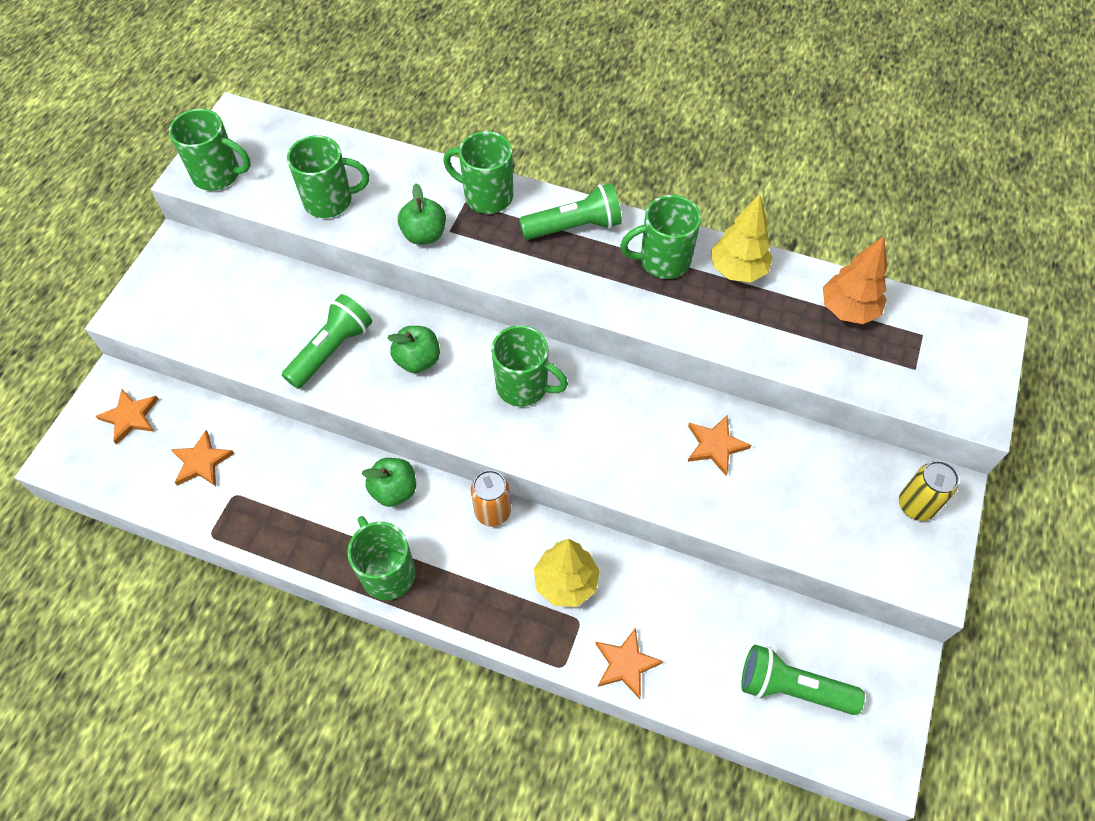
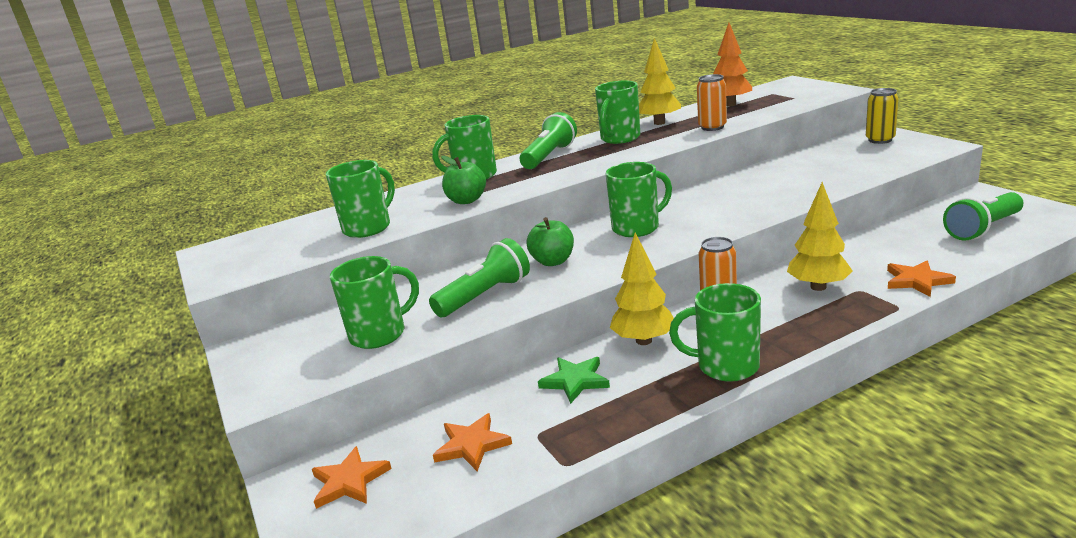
camera: 45 degrees left, 35 degrees down
(218, 175) = (246, 268): green mug -> green mug (380, 334)
(311, 476) = (575, 381): none -> green star
(331, 350) = (485, 296): green flashlight -> green flashlight turned 60 degrees clockwise
(394, 490) = (644, 341): green apple -> yellow tree
(715, 446) = (771, 180): orange star -> none
(747, 335) = (712, 127): none -> orange can

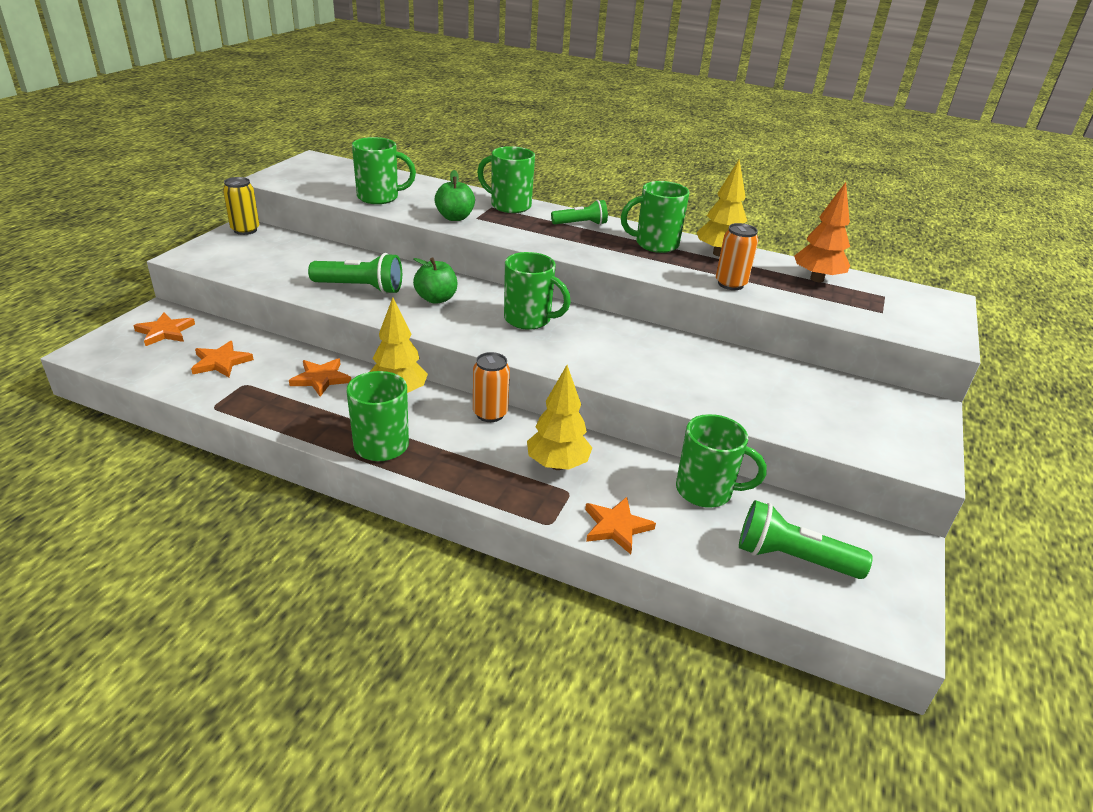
camera: 45 degrees right, 10 degrees up
(380, 334) = (282, 267): green mug -> green mug (706, 491)
(549, 156) = (580, 224): green flashlight -> green flashlight, size x0.66
(575, 381) = (321, 379): green star -> orange star
(880, 140) = (898, 414): yellow can -> yellow can (245, 230)

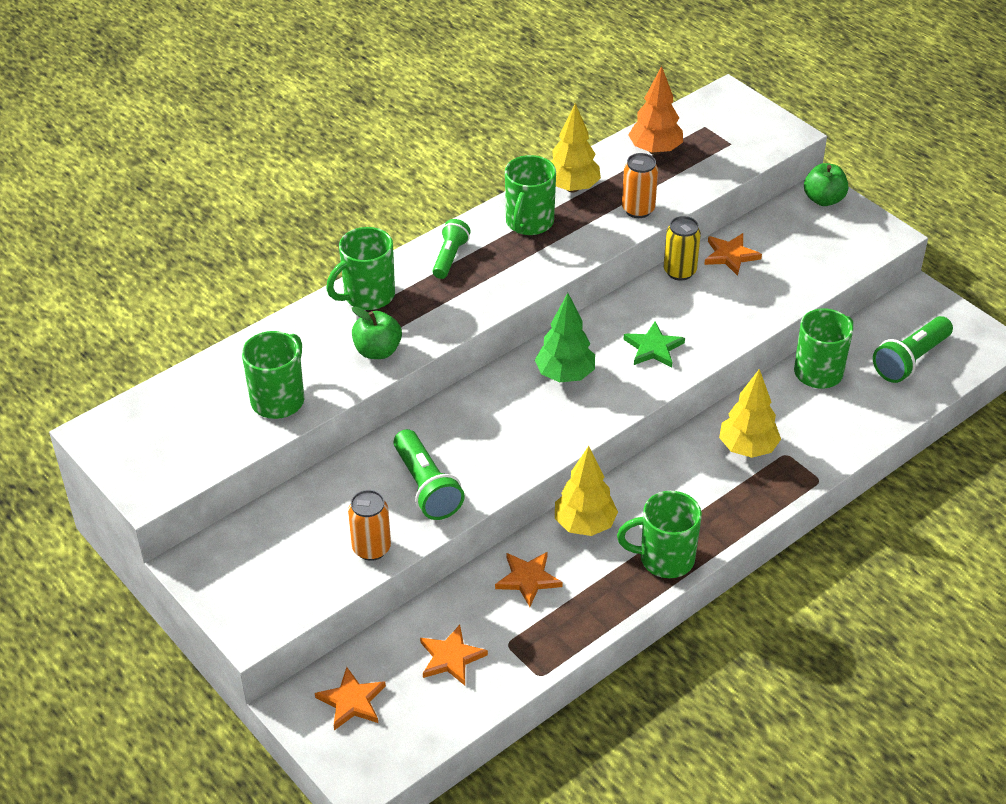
camera: 60 degrees left, 10 degrees up
(245, 230) = (199, 562): yellow can -> yellow can (679, 271)
(360, 288) = (426, 487): green flashlight -> green flashlight turned 120 degrees clockwise
(436, 299) = (484, 432): green apple -> green apple (823, 199)
(490, 414) = (652, 468): orange can -> orange can (371, 548)
(529, 319) = (565, 375): green mug -> green tree
(601, 354) = (653, 348): none -> green star
(616, 527) = (839, 442): orange star -> orange star (730, 255)

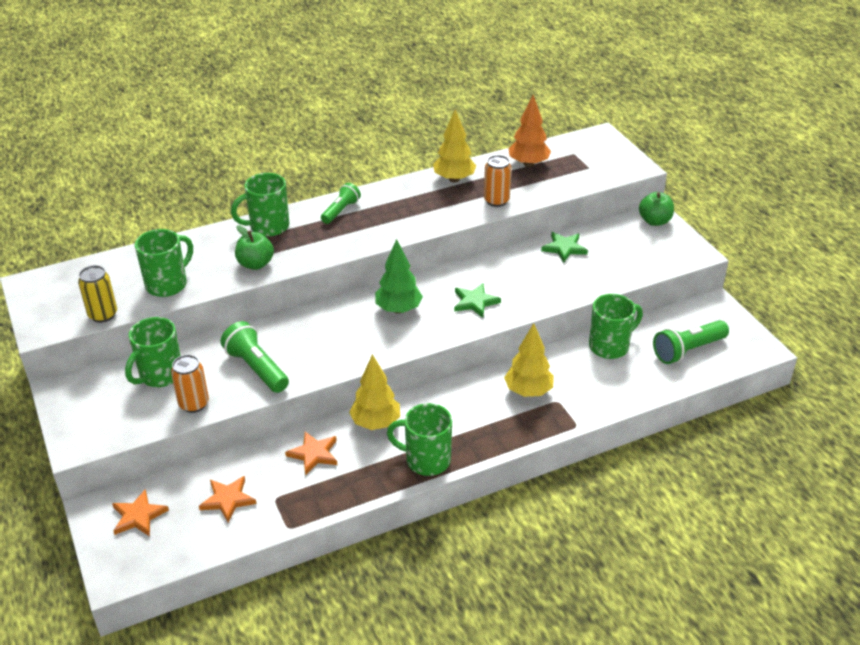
camera: 15 degrees right, 5 degrees down
(426, 487) = (256, 368): green flashlight -> green flashlight turned 150 degrees clockwise
(529, 223) = (410, 197): green mug -> green mug (160, 375)
(679, 271) = (520, 253): yellow can -> yellow can (103, 315)
(730, 255) = (564, 248): orange star -> green star

